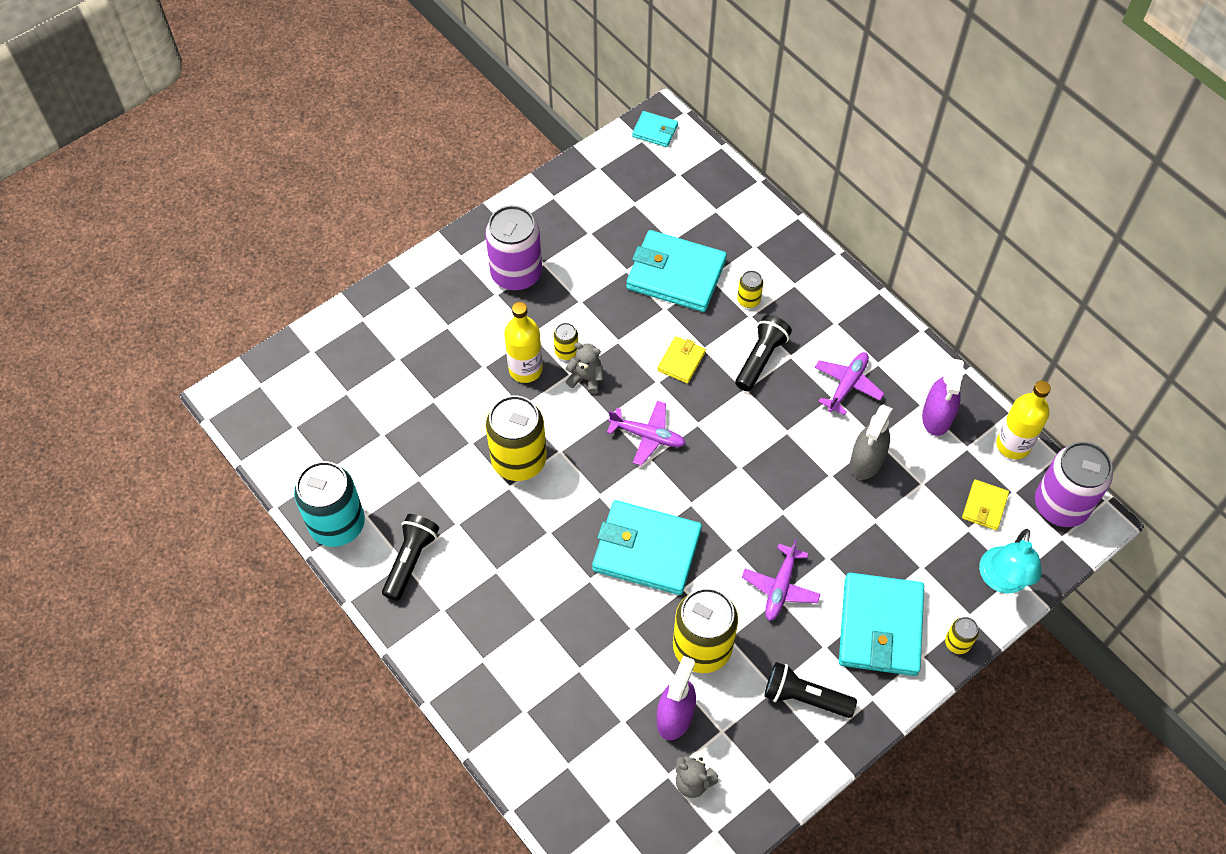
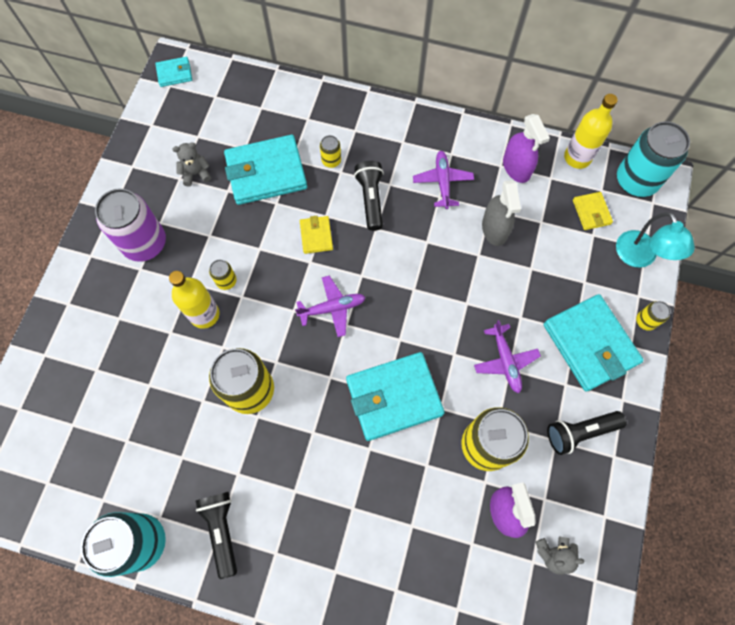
camera: 35 degrees left, 10 degrees up
(586, 378) = (256, 292): grey teddy bear -> grey teddy bear (196, 173)
(1060, 505) = (636, 181): purple can -> turquoise can

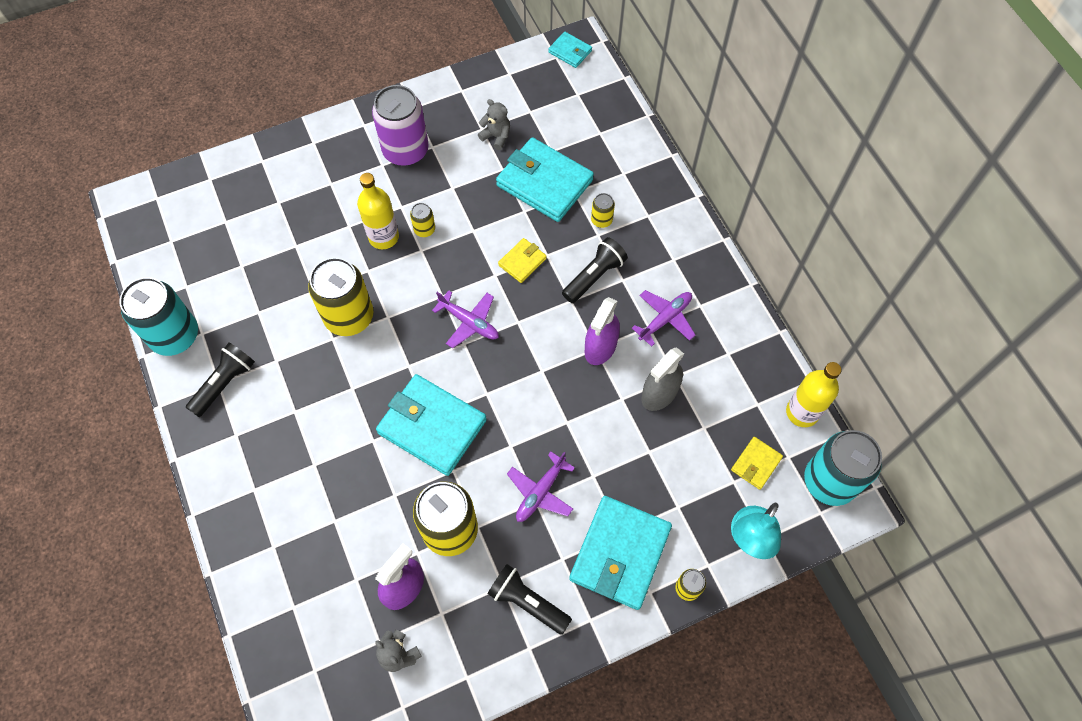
camera: 50 degrees right, 5 degrees down
(516, 168) = (739, 368): purple spray bottle -> purple spray bottle (600, 347)

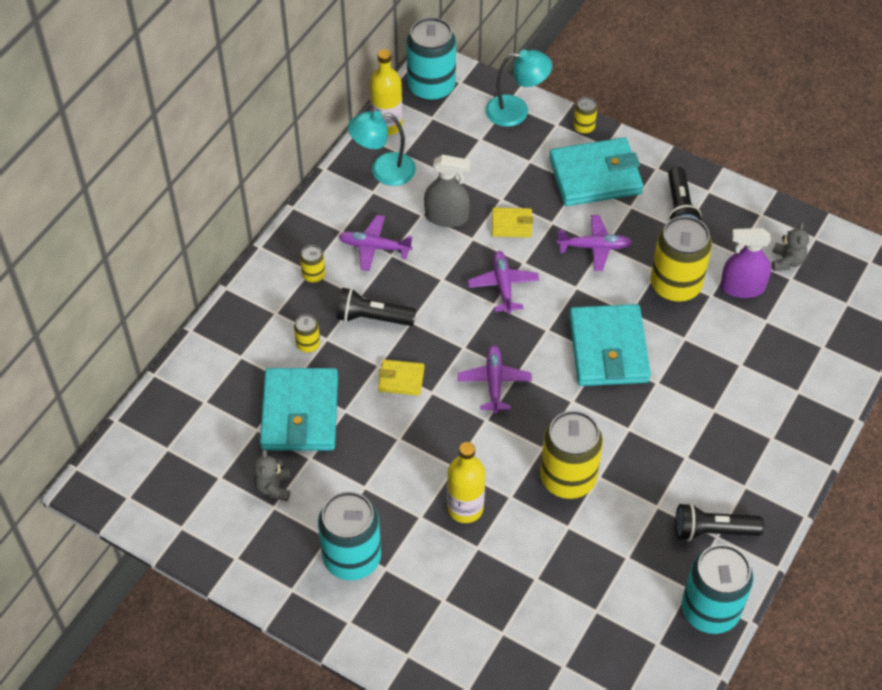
camera: 125 degrees left, 10 degrees down
(405, 151) = (352, 558): purple can -> turquoise can
(424, 230) = (430, 479): yellow can -> yellow can (314, 275)
(555, 390) = (503, 285): none -> purple plane
(570, 51) = (111, 488): turquoise wallet -> none
(600, 347) = (438, 276): purple spray bottle -> none
(747, 376) = (383, 170): none -> turquoise lamp
(756, 464) = (454, 133): yellow wallet -> yellow wallet (512, 224)

